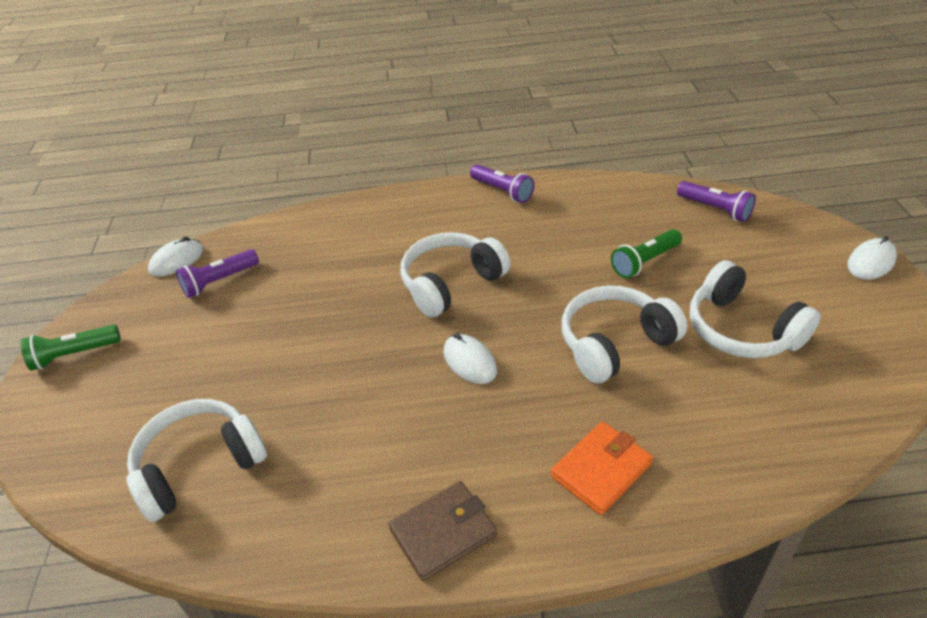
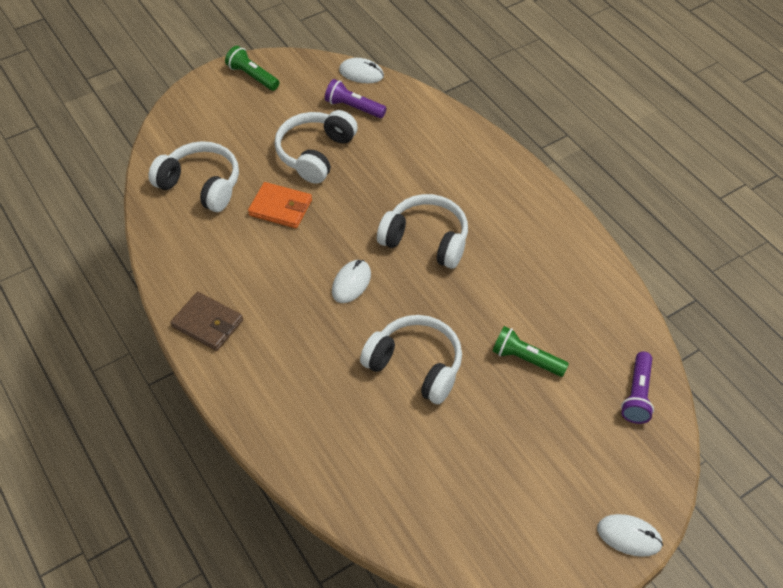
camera: 60 degrees right, 10 degrees up
(502, 191) = (564, 228): purple flashlight -> none
(601, 470) = (291, 391): orange wallet -> orange wallet (280, 208)
(741, 329) = (477, 448): white headphones -> white headphones (315, 153)

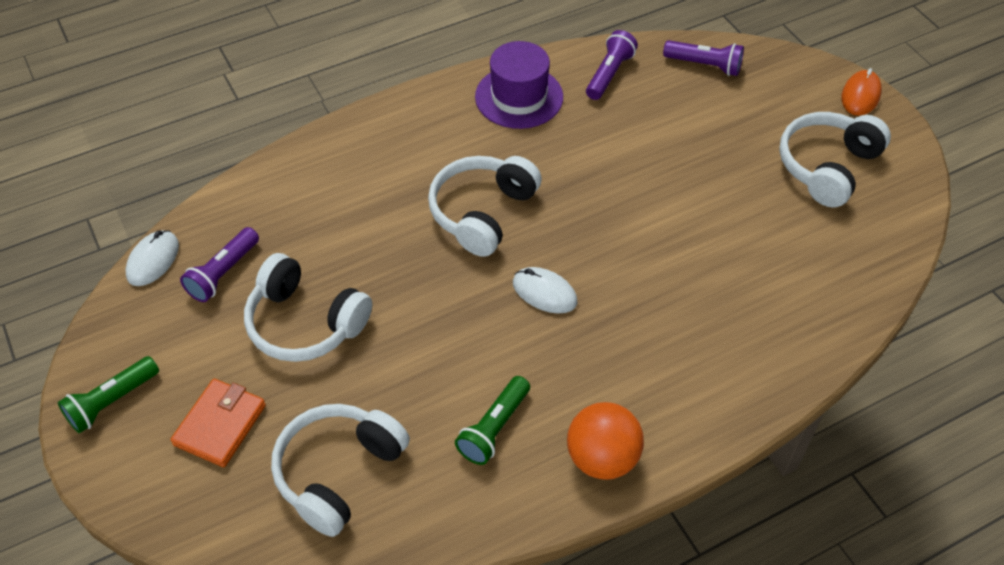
camera: 85 degrees left, 0 degrees up
(207, 323) = (602, 458): brown wallet -> orange ball
(280, 208) = (403, 368): orange wallet -> orange wallet (220, 425)
(416, 365) = (670, 237): white headphones -> white headphones (827, 167)
(526, 359) = (662, 142): green flashlight -> green flashlight (494, 428)
(559, 254) = (519, 97): none -> purple hat
(604, 318) = (609, 74): none -> purple flashlight
(629, 536) = (860, 95): white mouse -> orange mouse

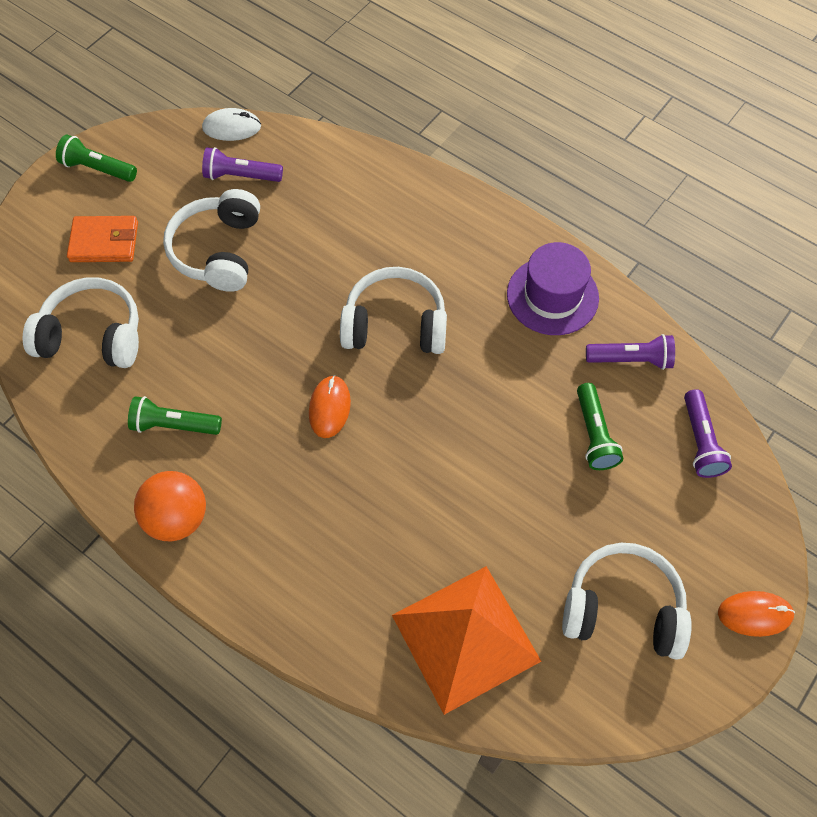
camera: 65 degrees right, 10 degrees up
(544, 292) = (329, 408): white mouse -> orange mouse
(666, 123) = (594, 434): none -> green flashlight
(815, 275) = (466, 638): none -> orange pyramid

